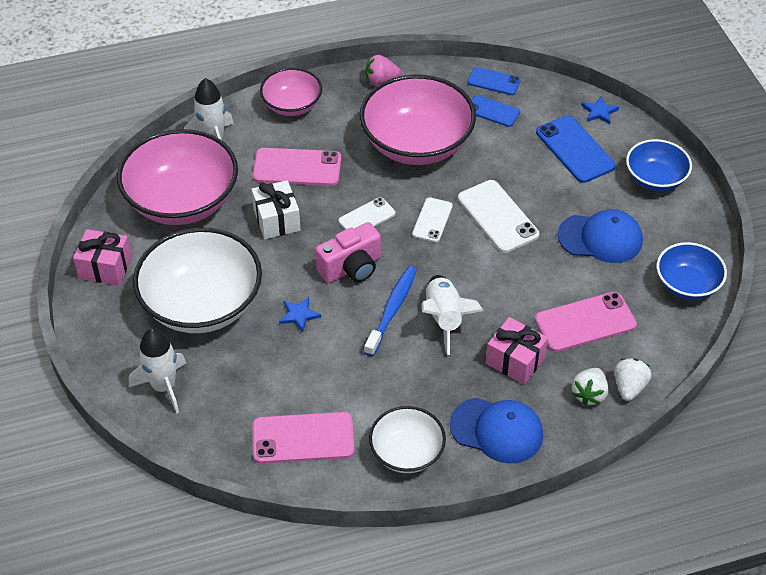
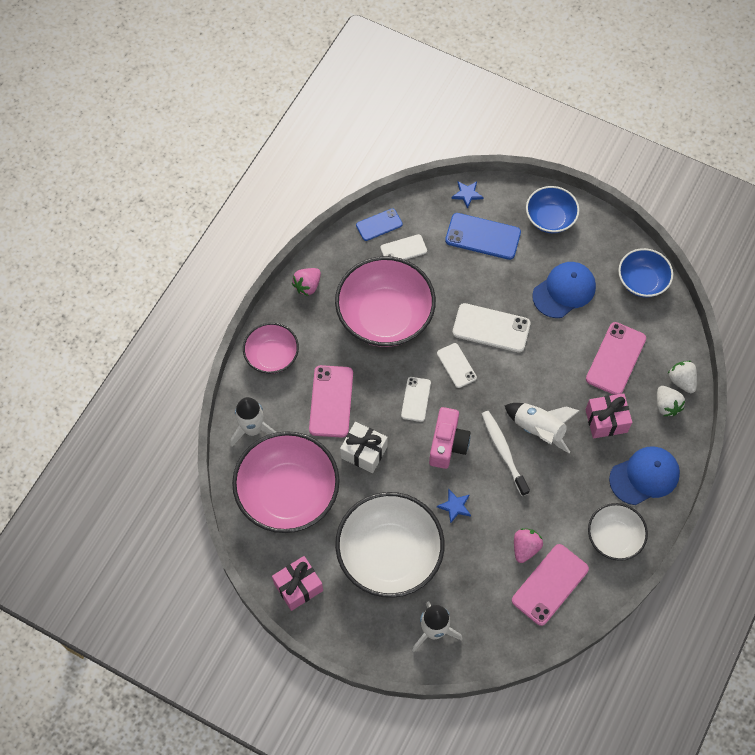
camera: 45 degrees left, 15 degrees up
(297, 167) = (331, 401): pink phone -> pink phone turned 45 degrees counterclockwise
(318, 393) = (525, 548): none -> pink strawberry
(391, 310) = (503, 452): blue toothbrush -> white toothbrush
(492, 111) = (403, 249): blue phone -> white phone

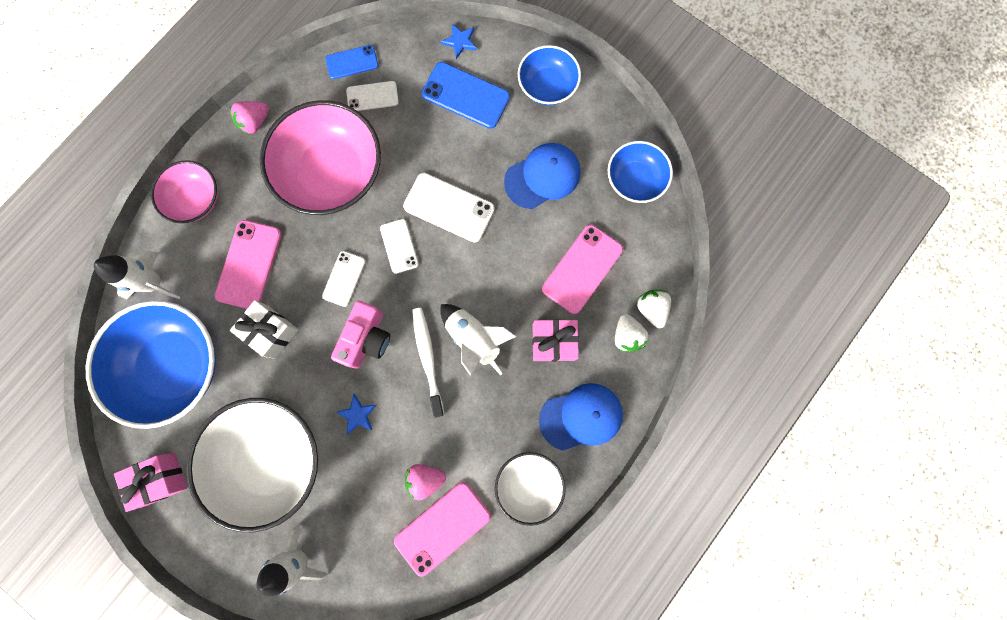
camera: 10 degrees right, 15 degrees up
(288, 493) = (175, 366): pink bowl -> blue bowl
(525, 548) = (425, 479): pink strawberry -> pink strawberry turned 135 degrees counterclockwise

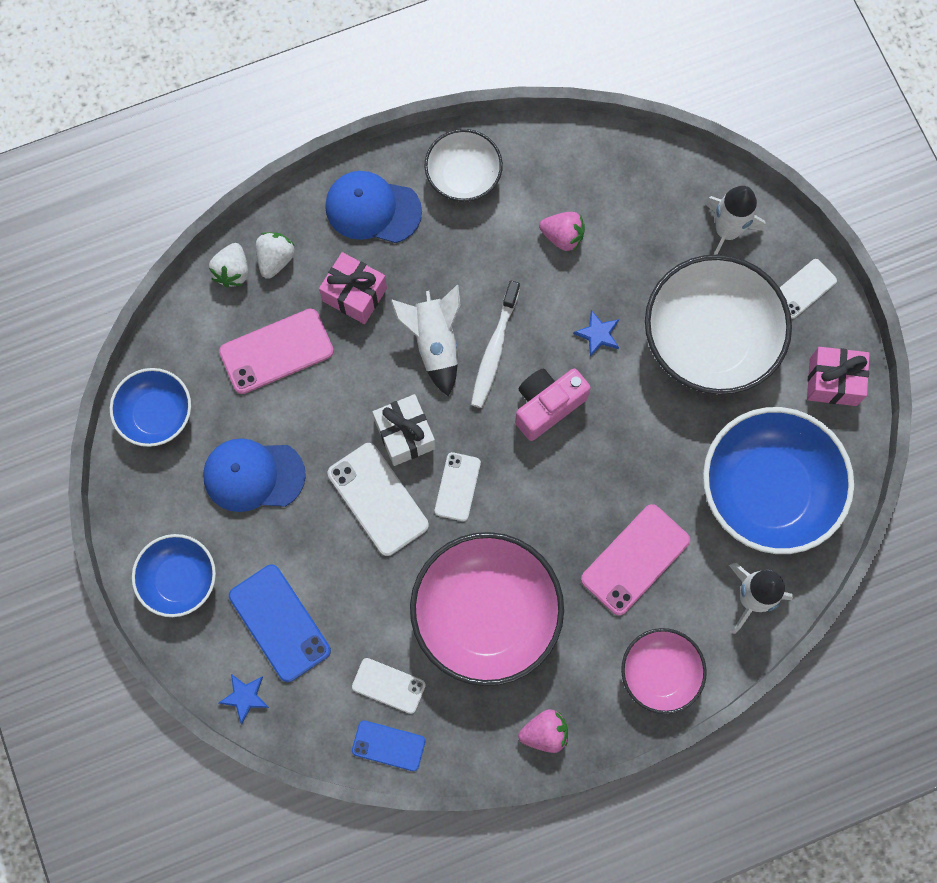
camera: 150 degrees left, 5 degrees down
(271, 331) = (646, 470): white gift -> white gift (405, 435)
(344, 278) = (537, 484): white phone -> white phone (803, 289)
(442, 528) = (570, 183): pink phone -> none

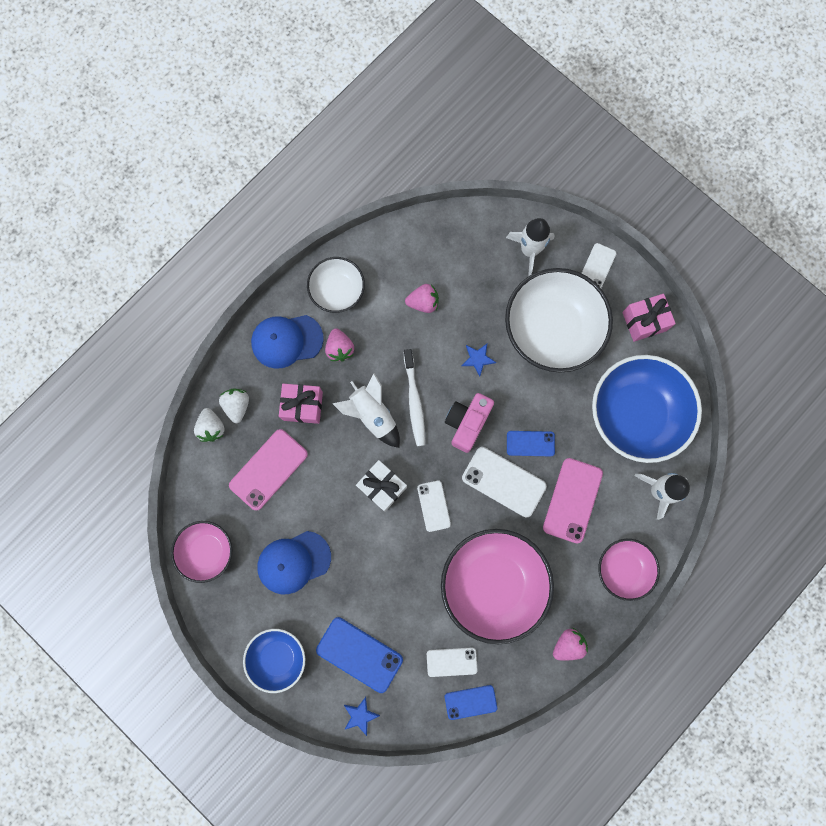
camera: 25 degrees left, 5 degrees up
(156, 414) = (207, 551): blue bowl -> pink bowl
(377, 499) = (385, 539): white phone -> white phone (503, 482)
(433, 246) = (340, 348): none -> pink strawberry
(615, 466) = (530, 443): none -> blue phone

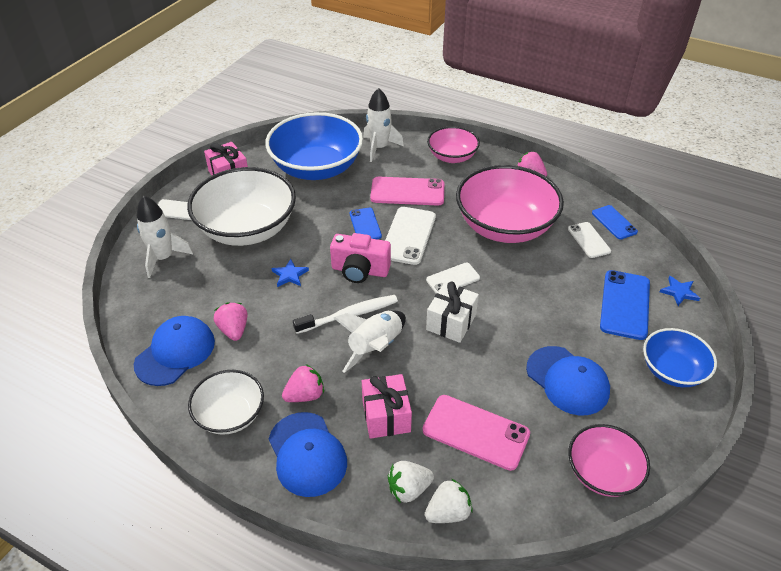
camera: 105 degrees left, 35 degrees down
(411, 254) = (175, 352): none -> blue cap

